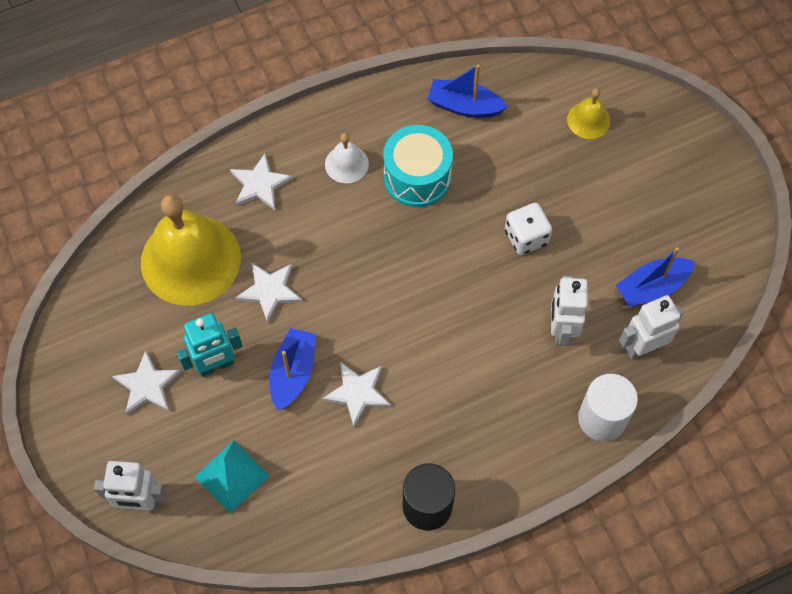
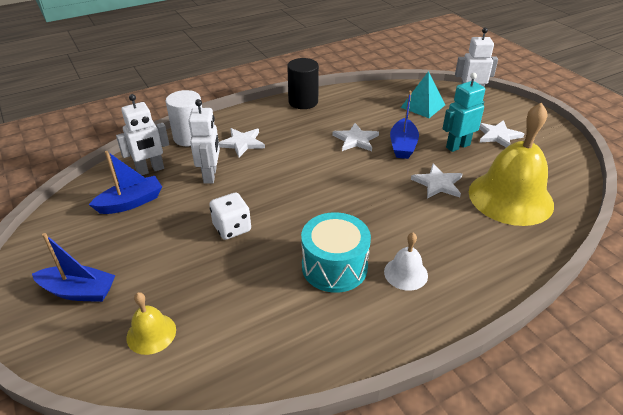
camera: 175 degrees right, 25 degrees down
(260, 184) = (481, 251): white star -> white star (242, 143)
(464, 106) = (291, 338): blue boat -> blue boat (78, 291)

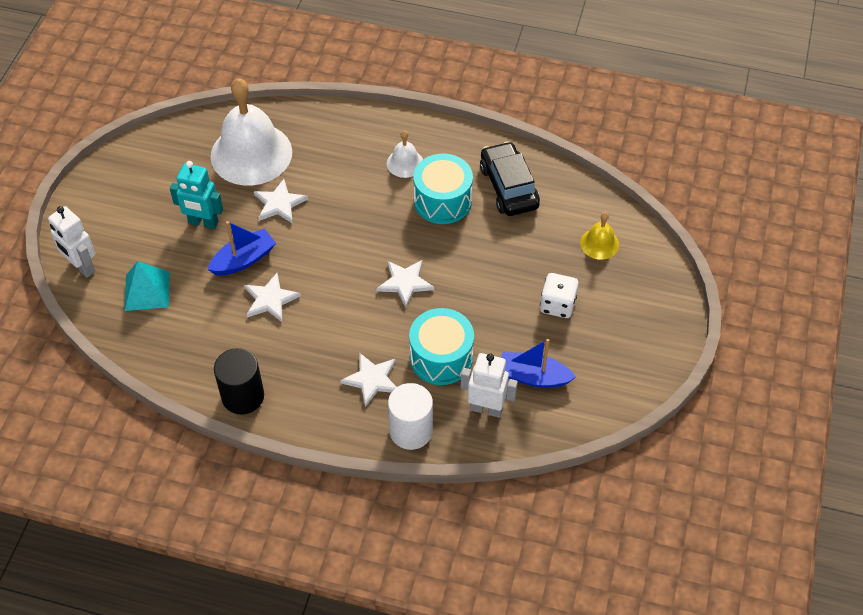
camera: 135 degrees left, 15 degrees up
(78, 291) = (627, 312): blue boat -> none
(210, 175) = (441, 357): white robot -> turquoise drum
(232, 228) = (477, 285): white dice -> white dice (557, 305)
(293, 322) = (508, 187): none -> black car
(498, 135) = (153, 205): white star -> white star (405, 283)
(510, 197) = (251, 153): yellow bell -> white bell

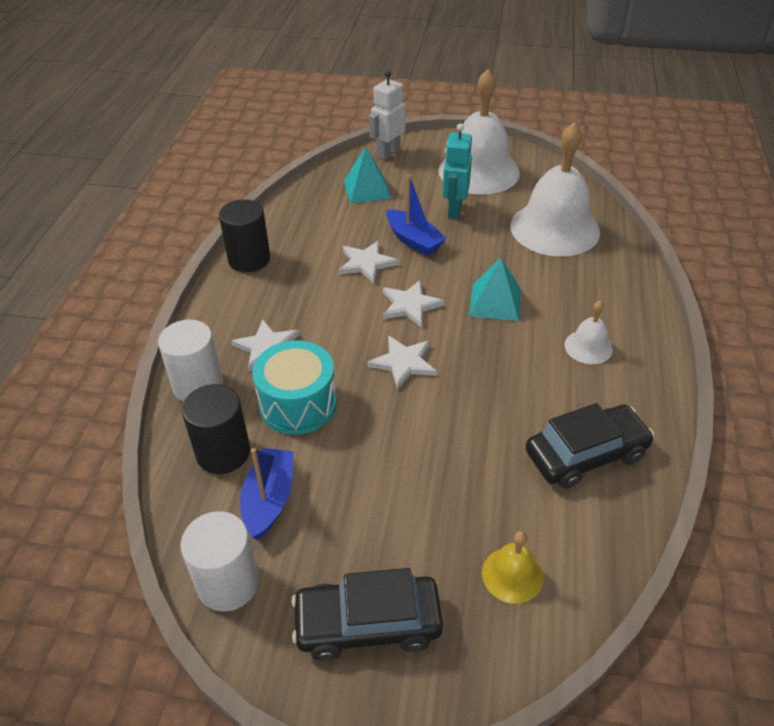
camera: 85 degrees right, 10 degrees down
(142, 194) = (479, 171): none -> white bell
(279, 203) = (493, 255): white star -> white star (410, 305)
(342, 212) = (495, 302): none -> turquoise pyramid
(442, 201) = (539, 387): turquoise drum -> none
(486, 408) = (223, 452): white robot -> black cylinder
(557, 305) = (390, 523): white dice -> none
(600, 400) = (228, 583): none -> white cylinder
(631, 322) = (368, 624): none -> black car

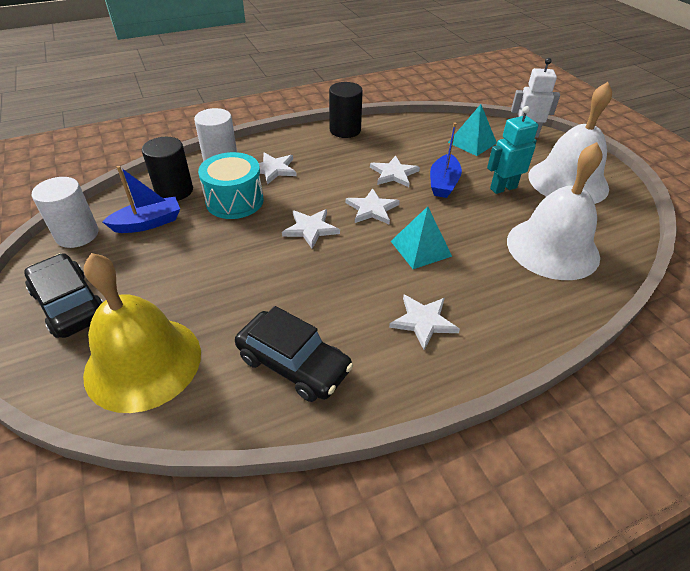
camera: 55 degrees right, 0 degrees up
(512, 575) = (143, 362): yellow bell -> yellow bell, size x2.20
(588, 347) = (423, 321): white bell -> white star

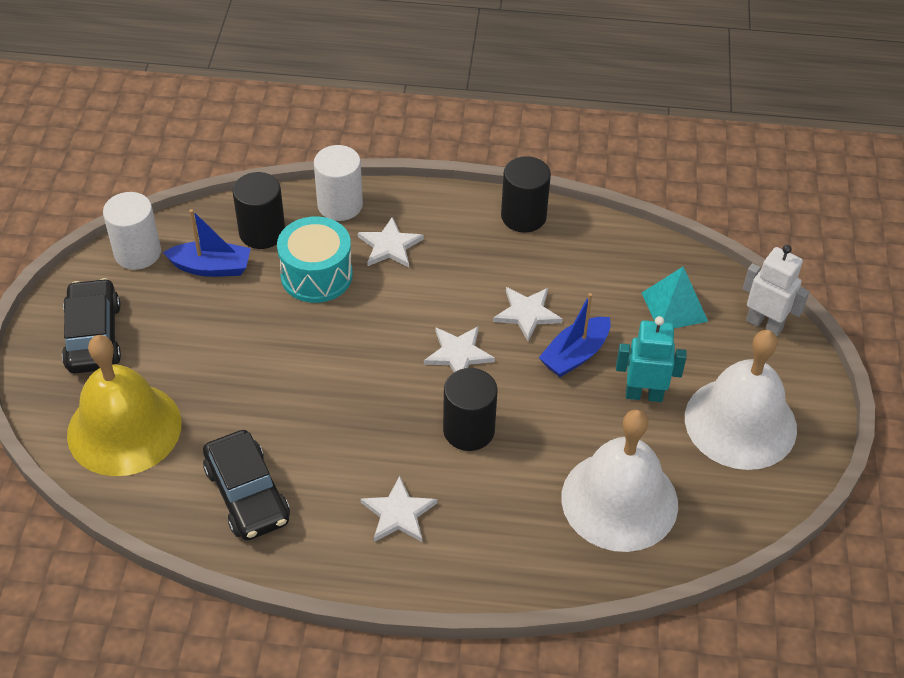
camera: 30 degrees right, 5 degrees up
(310, 229) = (370, 350): white star -> none
(420, 248) = (469, 430): turquoise pyramid -> black cylinder

